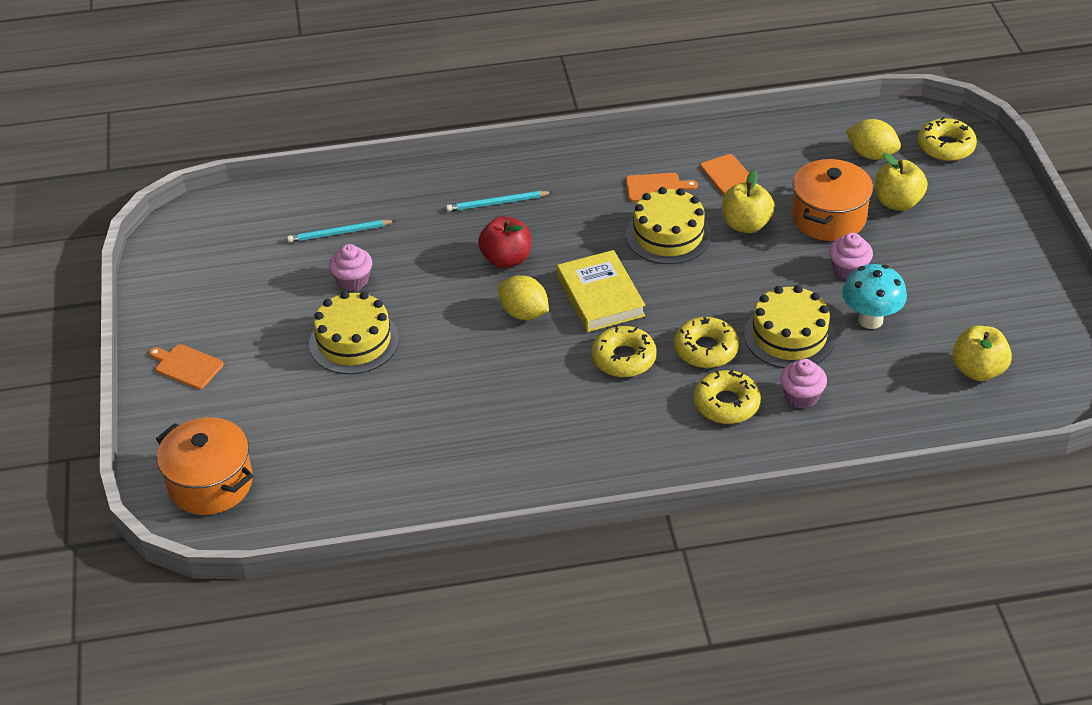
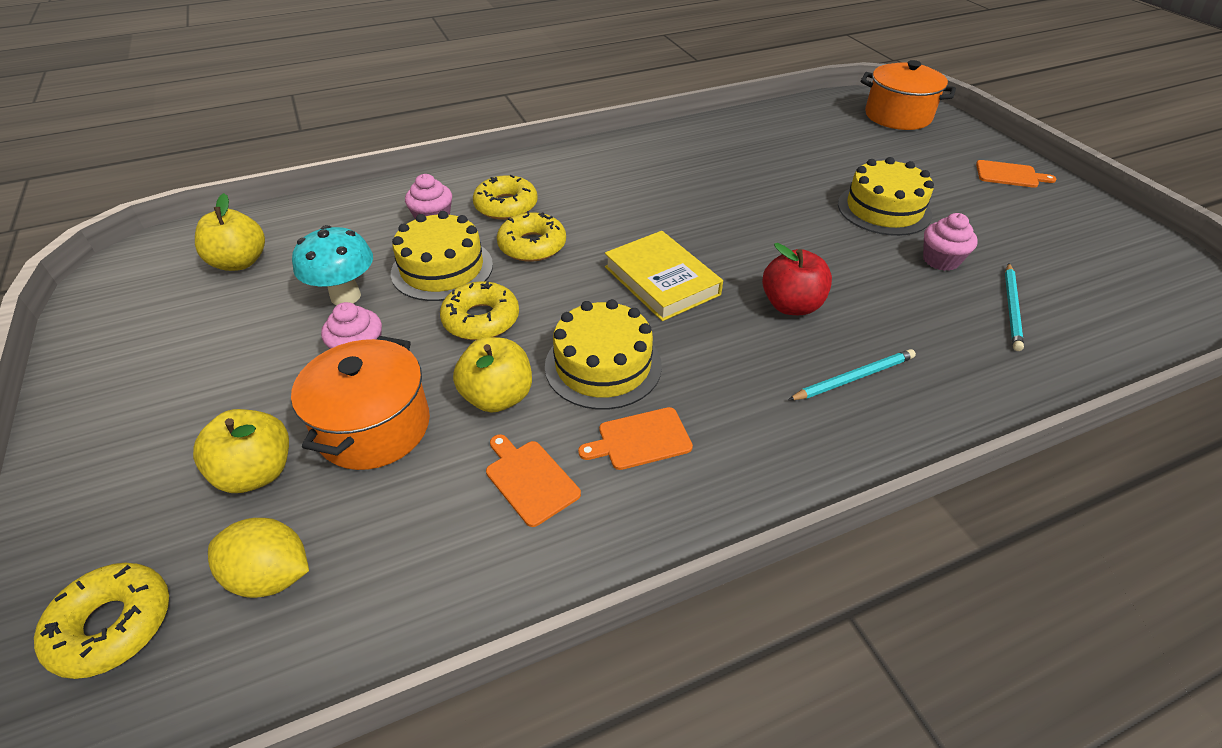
camera: 165 degrees right, 0 degrees up
(339, 233) = (1011, 308): turquoise pencil -> turquoise pencil turned 135 degrees clockwise
(524, 313) = (736, 253): yellow lemon -> none
(623, 358) = (614, 228): yellow donut -> yellow donut (481, 319)

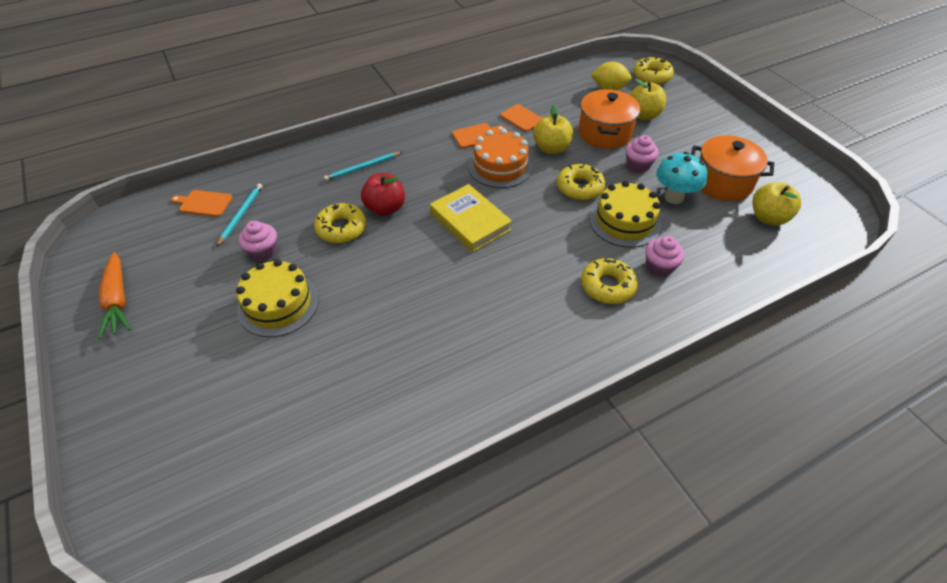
camera: 175 degrees right, 5 degrees up
(532, 245) = (569, 245): yellow donut -> yellow donut (341, 228)
(603, 365) = (500, 166): yellow cake -> orange cake
(897, 116) = (168, 487): orange pot -> orange pot (722, 182)
(1009, 175) = (123, 364): orange cutting board -> orange cutting board (204, 203)
(1077, 221) = (118, 300): none -> orange carrot

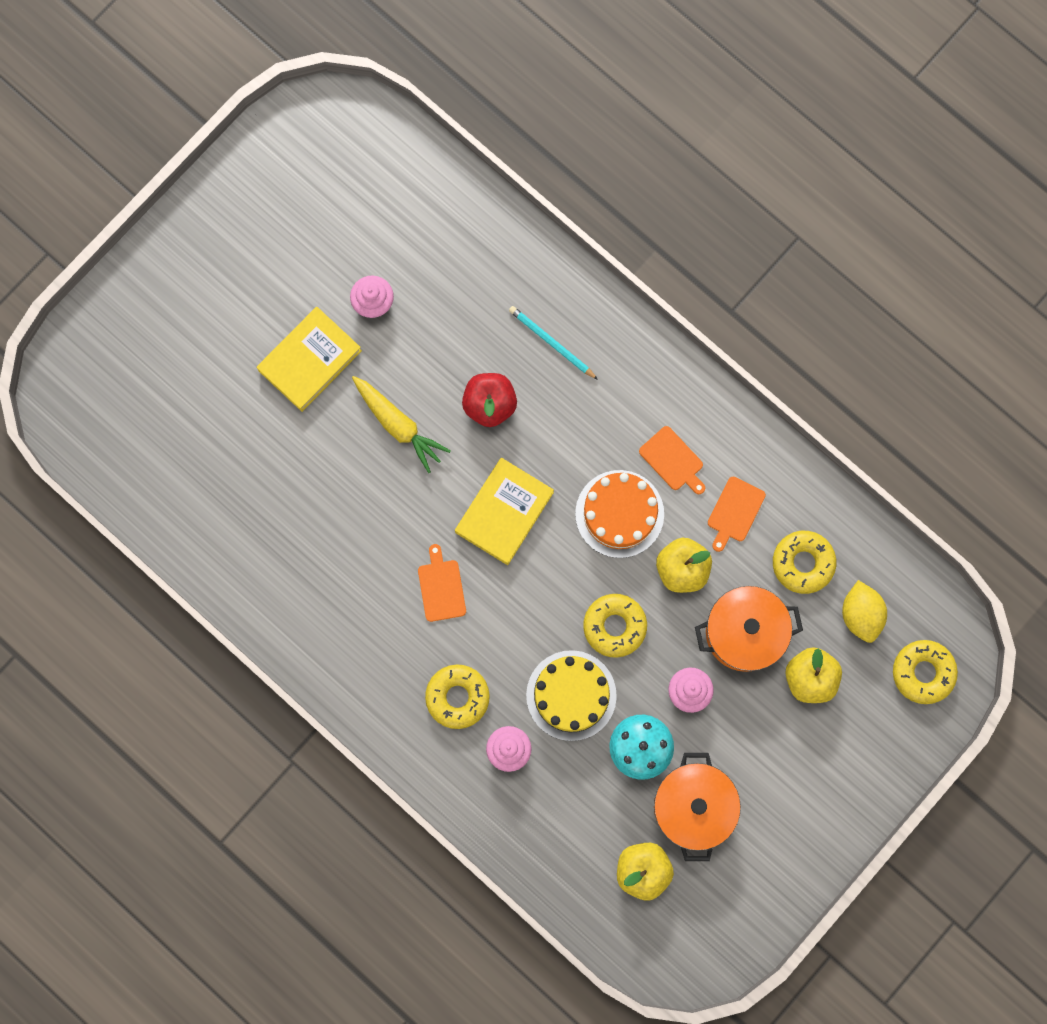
camera: 70 degrees right, 30 degrees up
(118, 300) = (257, 197): orange carrot -> none
(204, 203) = (420, 191): orange cutting board -> orange cutting board (441, 587)
(241, 215) = (418, 245): turquoise pencil -> none
(278, 304) = (310, 360): yellow cake -> yellow book
(341, 228) = (438, 370): yellow donut -> yellow donut (803, 563)
(368, 262) = (399, 425): none -> yellow carrot

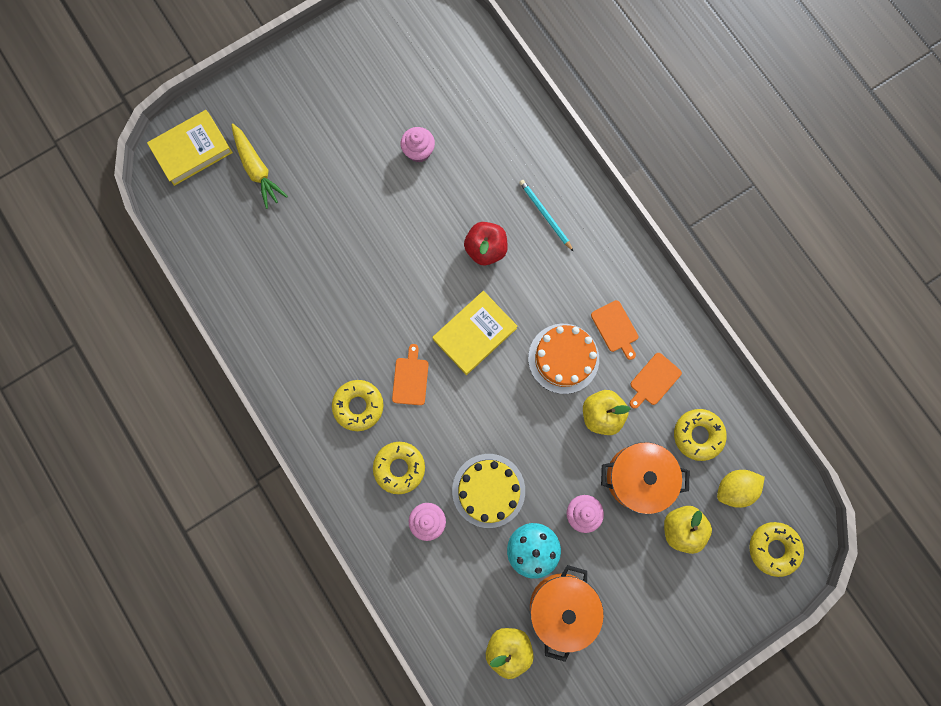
camera: 15 degrees right, 0 degrees up
(310, 360) = (359, 181): yellow book -> yellow book (192, 150)
(399, 425) = (412, 247): yellow carrot -> yellow carrot (257, 169)
(614, 626) = (537, 445): yellow donut -> yellow donut (358, 406)
(860, 614) = (734, 488): yellow lemon -> yellow lemon turned 60 degrees clockwise

